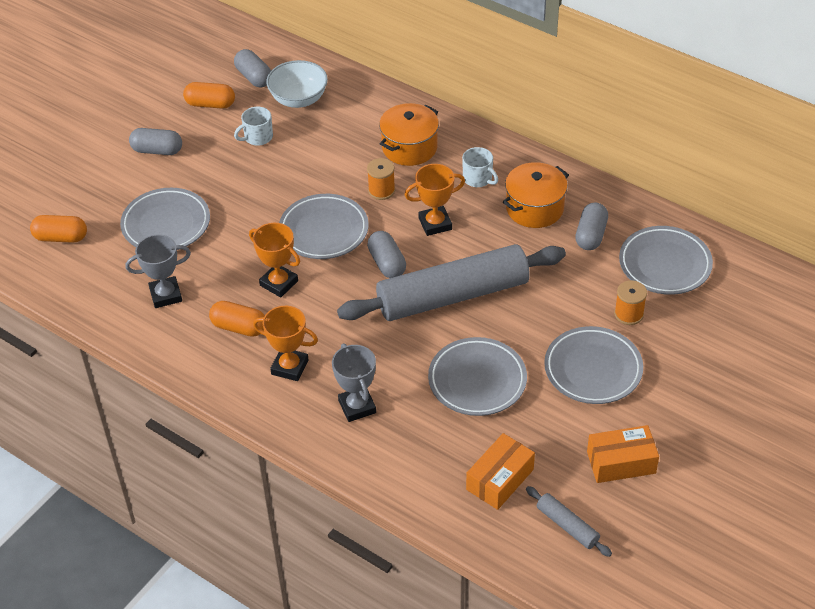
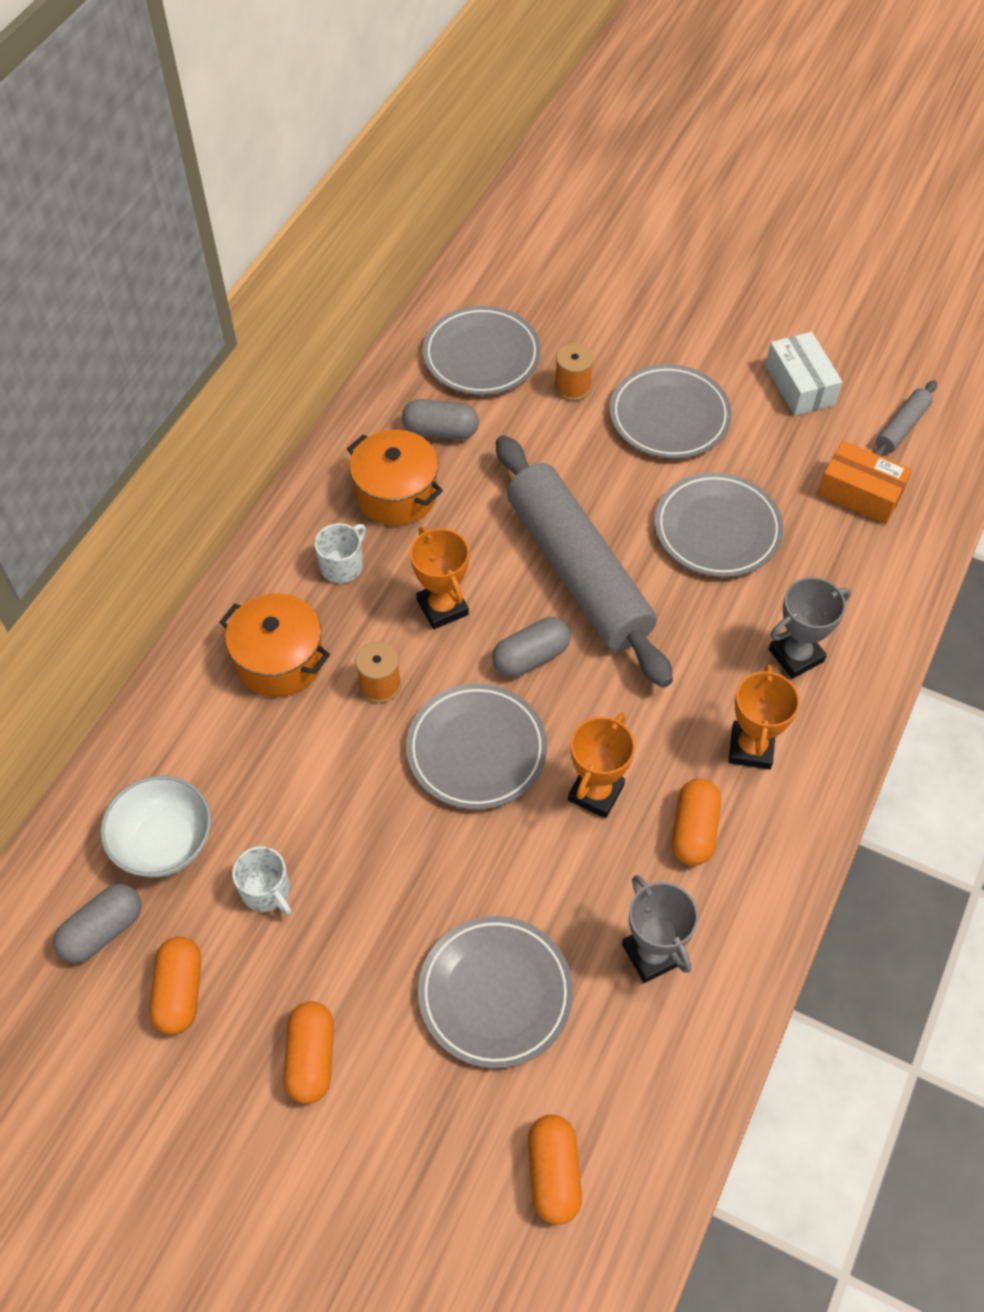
camera: 100 degrees left, 10 degrees up
(157, 150) = (311, 1058): grey capsule -> orange capsule
(621, 462) = (799, 385): orange box -> white box

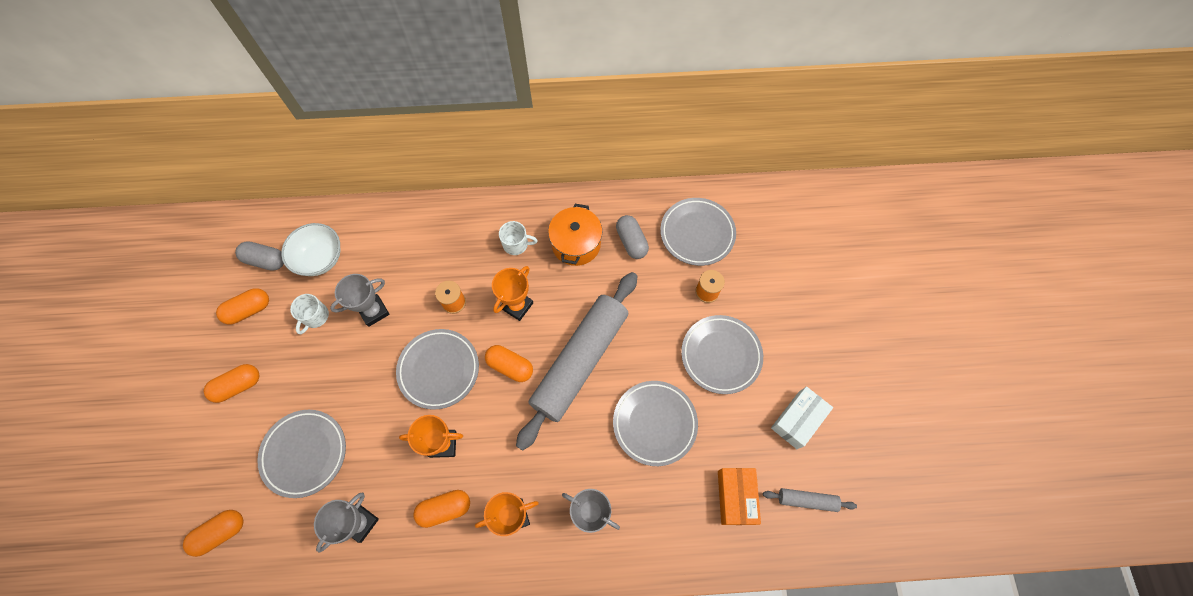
camera: 60 degrees right, 10 degrees up
(279, 660) = (444, 249): orange pot -> none
(318, 800) = (374, 311): none -> grey trophy
(530, 657) = (510, 366): grey capsule -> orange capsule

